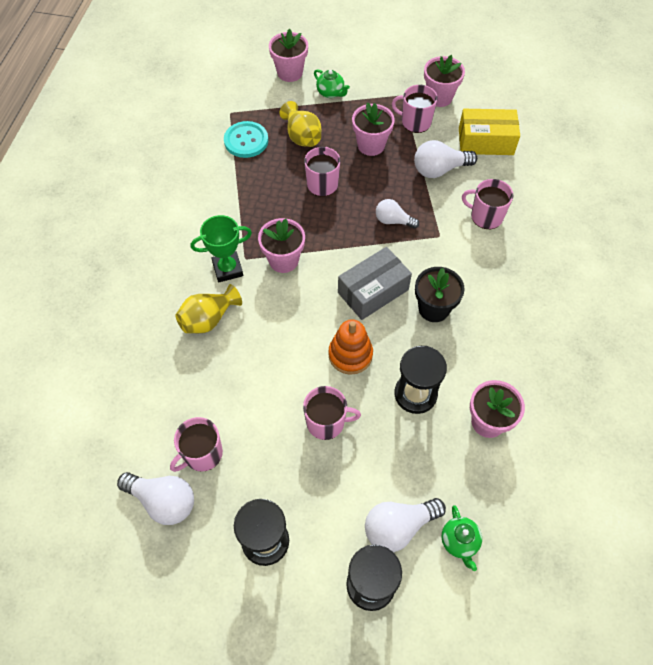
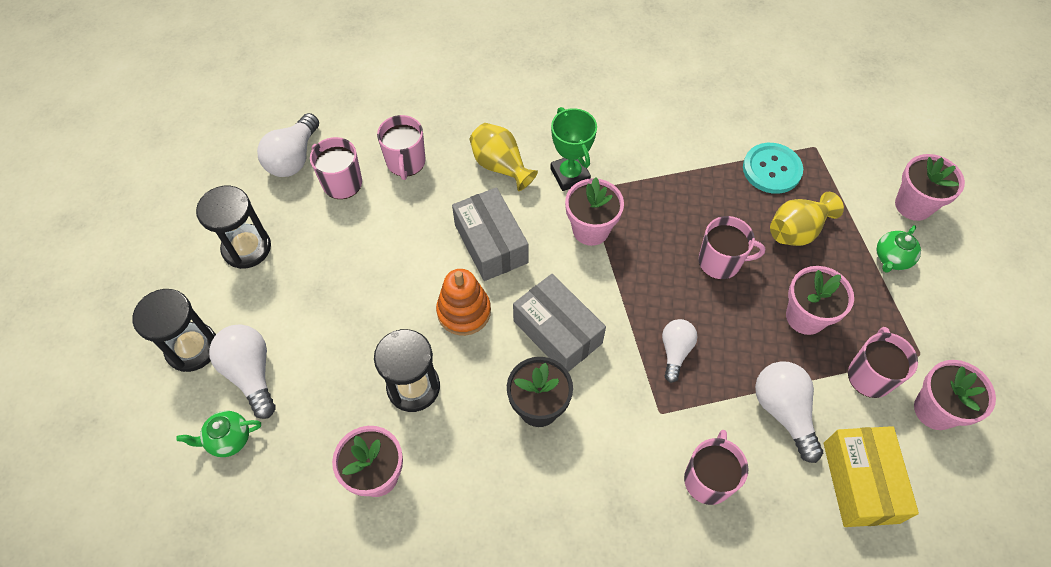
camera: 85 degrees right, 0 degrees up
(287, 331) = (490, 244): none -> grey box
(326, 422) = (376, 293): pink mug -> pink mug (406, 162)

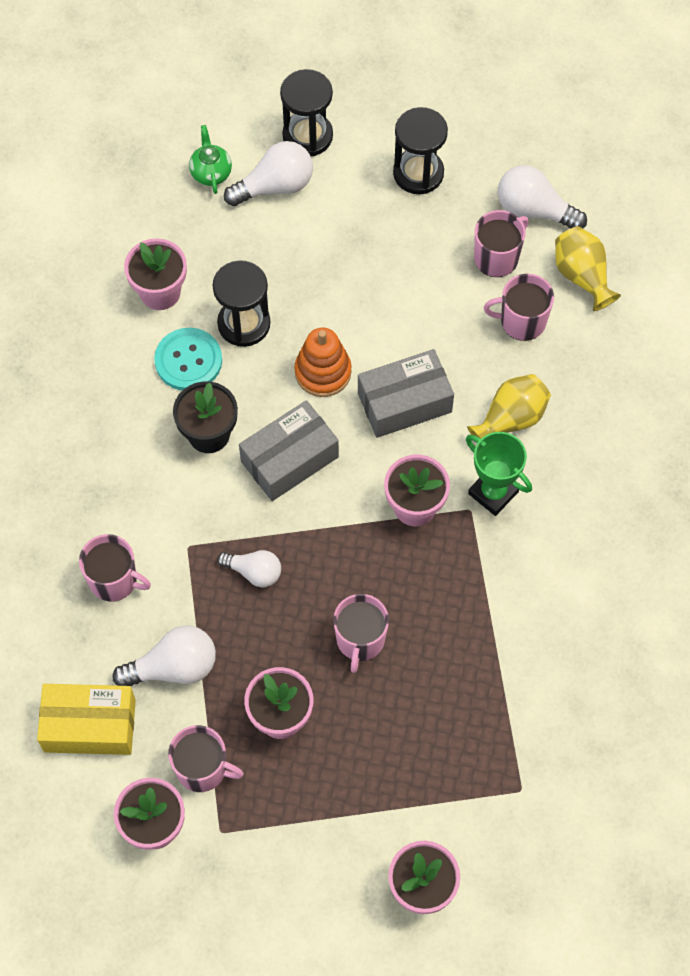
camera: 95 degrees right, 5 degrees up
(570, 175) = (493, 493): green trophy -> green trophy turned 60 degrees clockwise
(771, 169) = (487, 727): turquoise button -> turquoise button (188, 360)
(797, 231) = (395, 736): yellow vase -> yellow vase (582, 276)
(891, 259) = (346, 837): green teapot -> none

